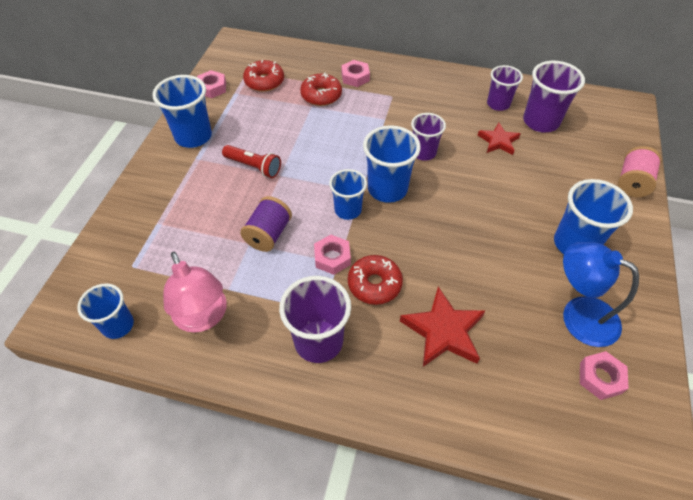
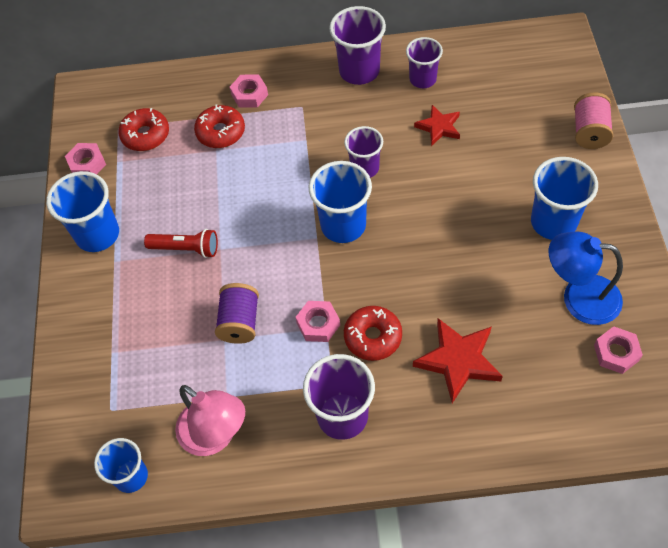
camera: 15 degrees left, 5 degrees up
(348, 210) = (311, 265): blue cup -> none
(540, 122) = (475, 87): purple cup -> purple cup (359, 71)

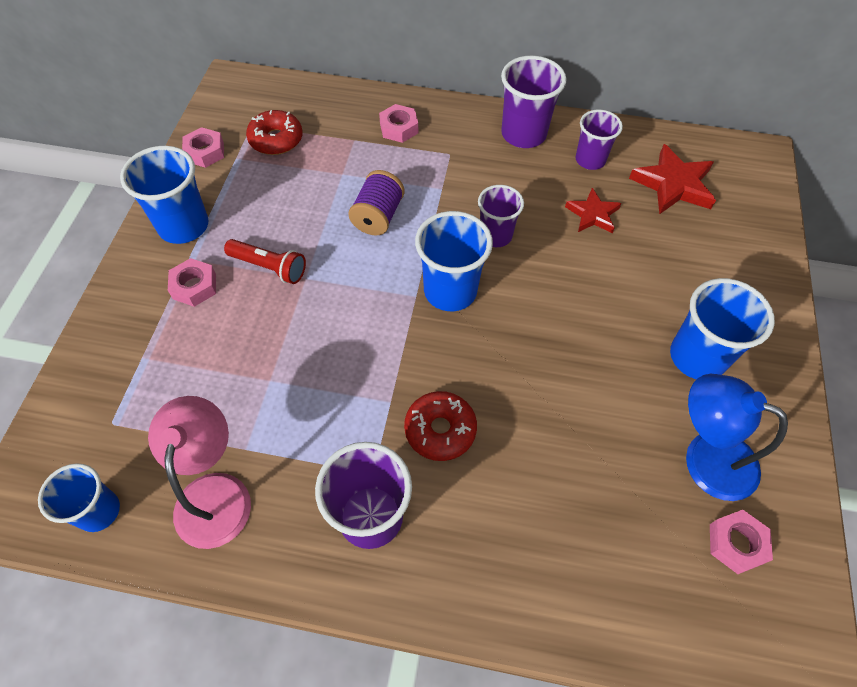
camera: 10 degrees right, 0 degrees up
(215, 436) = (214, 493): pink lamp -> pink lamp turned 150 degrees counterclockwise
(221, 132) = (354, 157): red donut -> none
(240, 322) = (295, 366): purple spool -> purple spool (378, 216)
(318, 324) = (382, 395): pink nut -> pink nut (194, 286)
(458, 361) = (533, 491): red star -> red star (673, 184)
(589, 132) = (767, 266): pink spool -> none

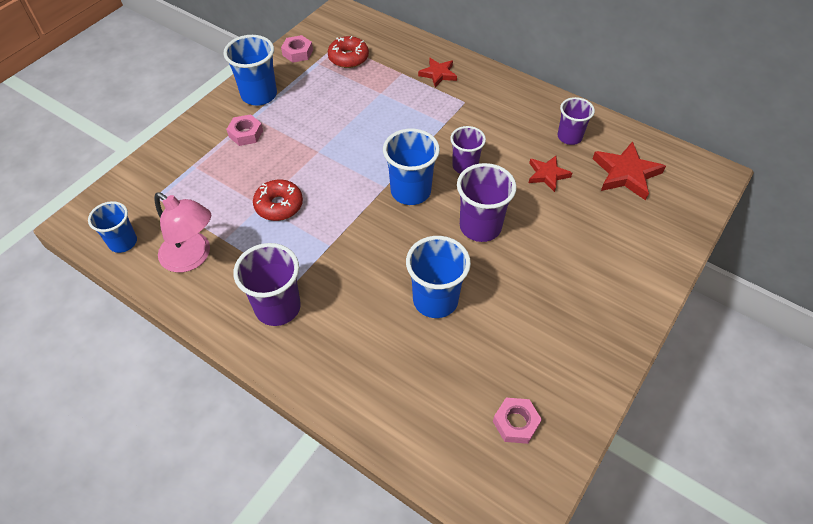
camera: 25 degrees right, 5 degrees down
(214, 493) = (192, 257): pink lamp -> pink lamp turned 105 degrees clockwise
(269, 267) = (298, 137): red flashlight -> none
(378, 216) = (389, 128): purple spool -> none
(399, 128) = (438, 74): pink nut -> red star
(440, 430) = (352, 274): red donut -> red donut (279, 205)
(523, 134) = (528, 104): purple cup -> purple cup (480, 227)
(697, 357) = (566, 296): blue cup -> blue cup (435, 300)
(705, 457) = (529, 361): blue lamp -> none

